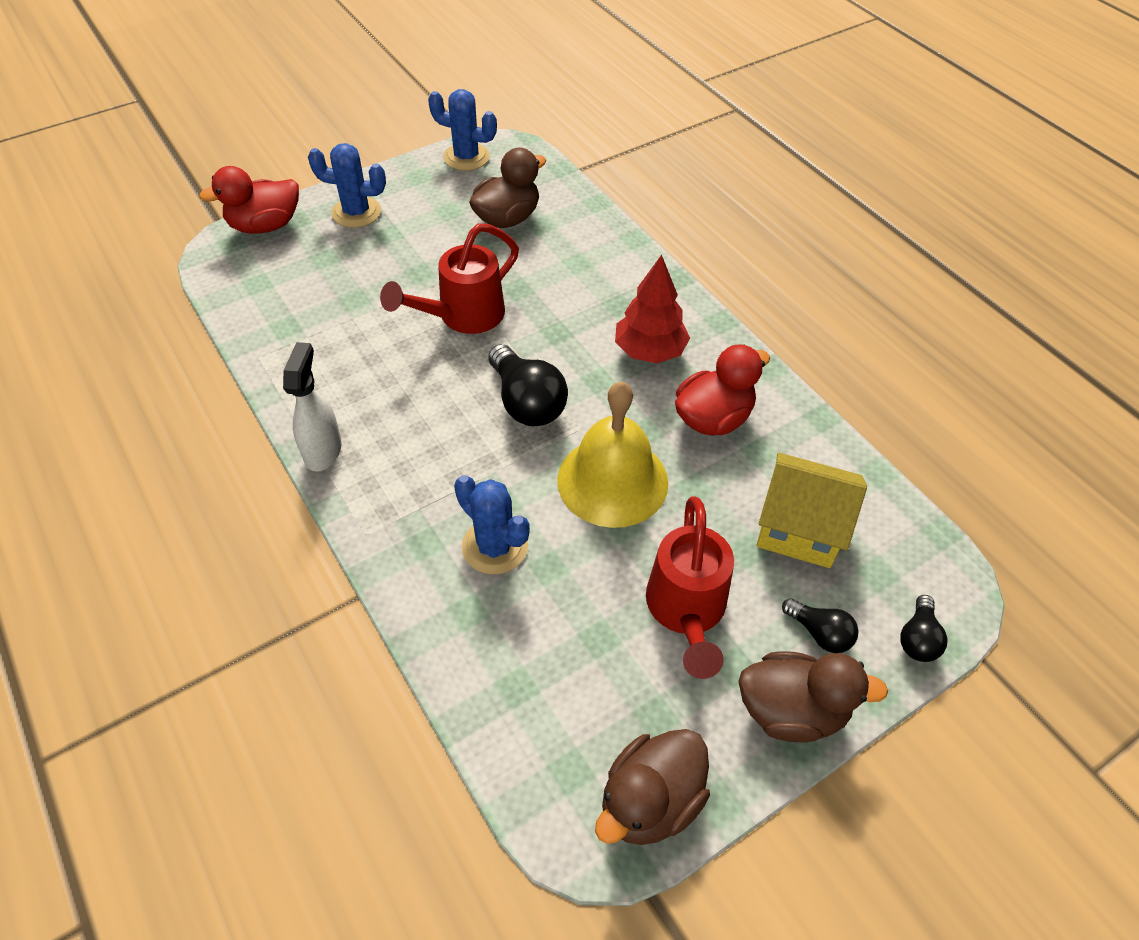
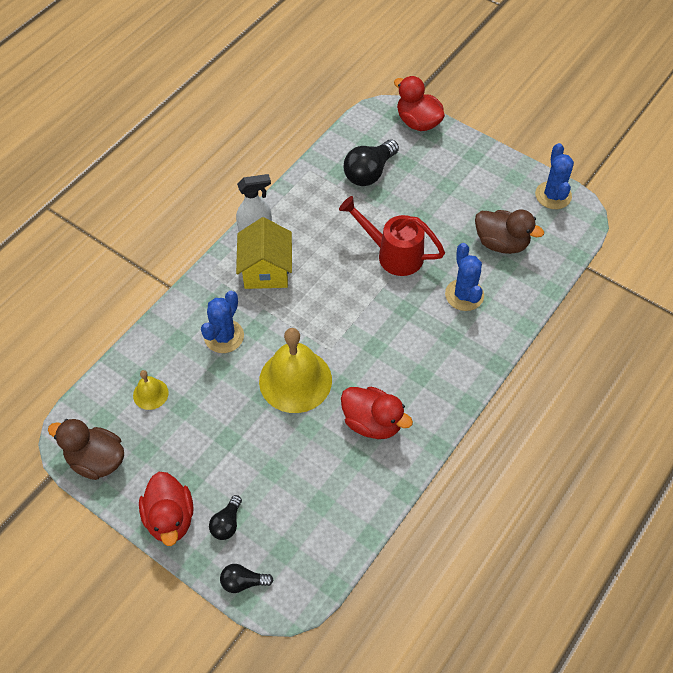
camera: 70 degrees right, 5 degrees up
(356, 212) = (457, 160): blue cactus -> blue cactus (464, 295)
(526, 402) = (337, 314): black light bulb -> black light bulb (369, 172)
(554, 680) = (150, 394): none -> yellow bell
(650, 351) = (415, 368): red tree -> none
(686, 611) = (216, 447): red watering can -> none
(791, 710) = (170, 518): brown duck -> red duck
(799, 528) = (301, 496): yellow house -> yellow house (266, 270)

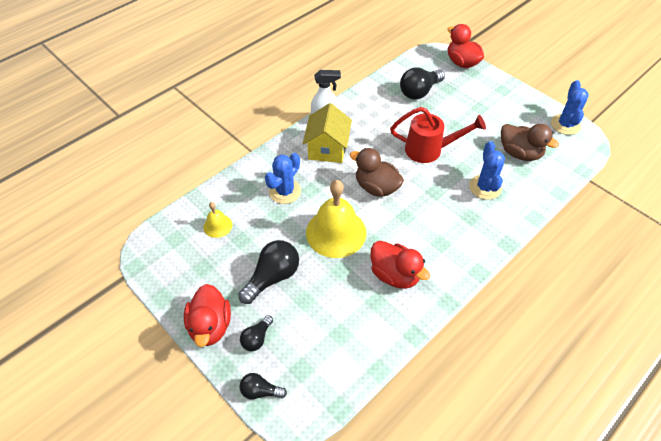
camera: 10 degrees right, 5 degrees down
(96, 460) = (162, 270): brown duck -> brown duck (376, 187)
(230, 448) = (272, 277): none -> black light bulb
(393, 254) = (430, 150): red watering can -> red watering can turned 150 degrees clockwise

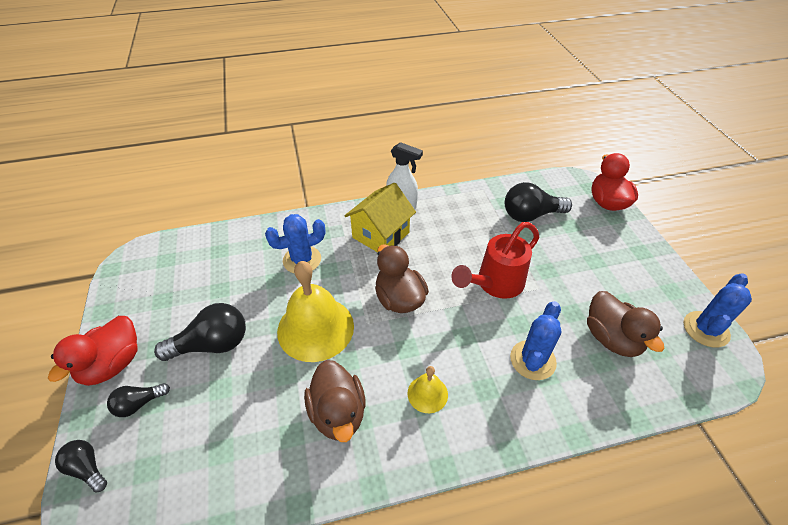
camera: 30 degrees right, 5 degrees down
(217, 226) = (211, 265): yellow bell -> yellow bell (427, 394)
(395, 275) = (338, 413): red duck -> brown duck
(430, 150) = (494, 284): red watering can -> red watering can turned 105 degrees clockwise

